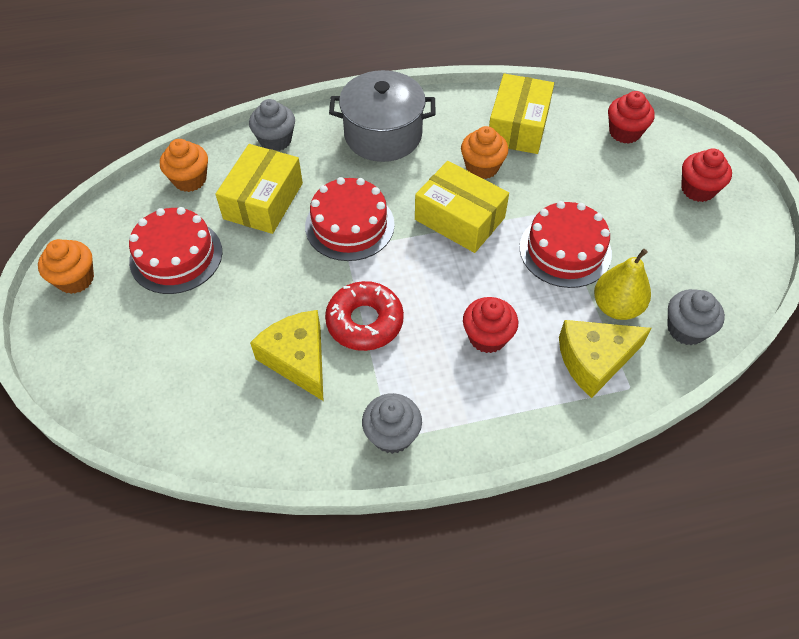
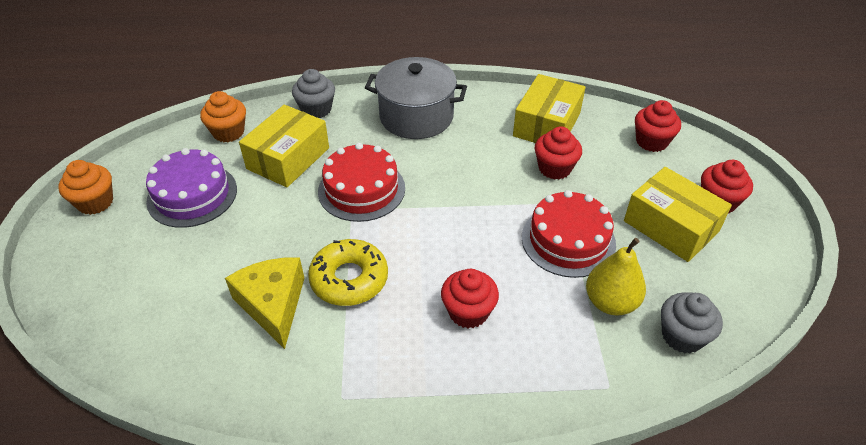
camera: 10 degrees right, 10 degrees down
(176, 256) = (192, 195): red cake -> purple cake
(365, 321) = (349, 279): red donut -> yellow donut
(392, 434) = (343, 394): grey cupcake -> none
(459, 219) = (469, 198): yellow box -> yellow box (670, 226)
(482, 167) = (503, 155): orange cupcake -> none
(536, 175) = (554, 168): none -> red cupcake
(594, 360) = (576, 353): yellow cheese -> none

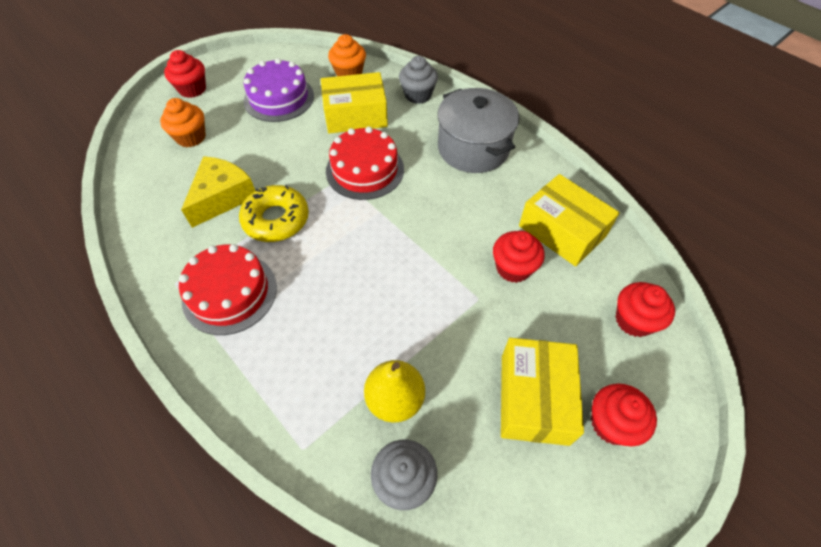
camera: 50 degrees right, 10 degrees up
(95, 202) = (235, 66): orange cupcake -> orange cupcake (191, 137)
(468, 312) = (303, 306): red cupcake -> red cupcake (192, 89)
(547, 124) = (562, 231): yellow box -> yellow box turned 60 degrees clockwise
(568, 240) = (437, 327): red cake -> red cake (230, 293)

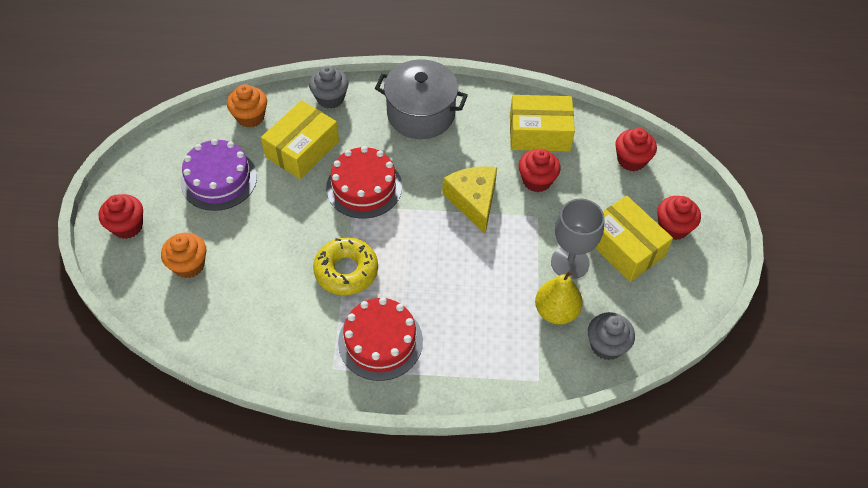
camera: 45 degrees left, 0 degrees up
(222, 197) = (283, 287): yellow cheese -> yellow cheese (473, 201)
(461, 365) = (570, 262): none -> grey goblet

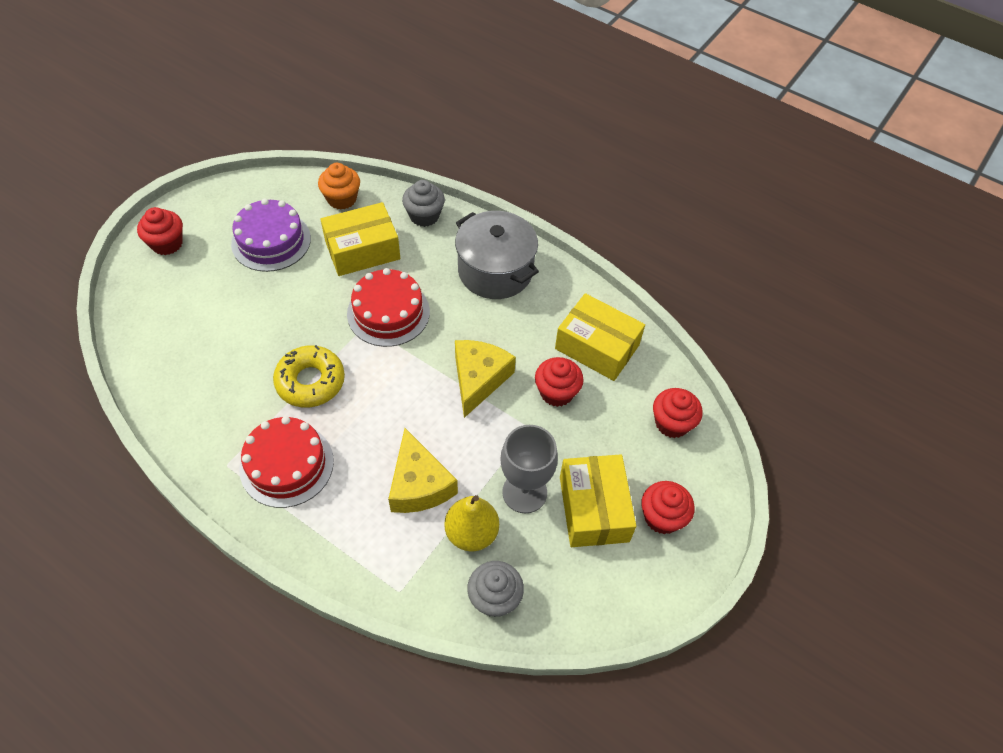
camera: 30 degrees right, 0 degrees up
(189, 265) = (187, 303): orange cupcake -> none
(491, 299) = (419, 484): none -> yellow cheese

